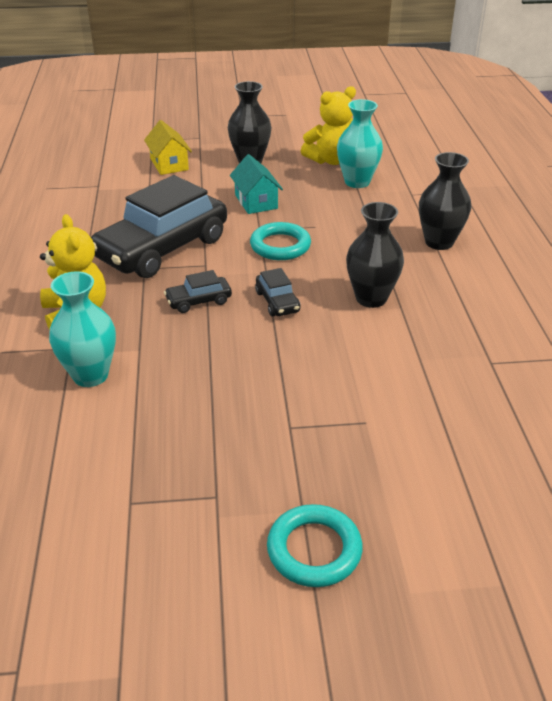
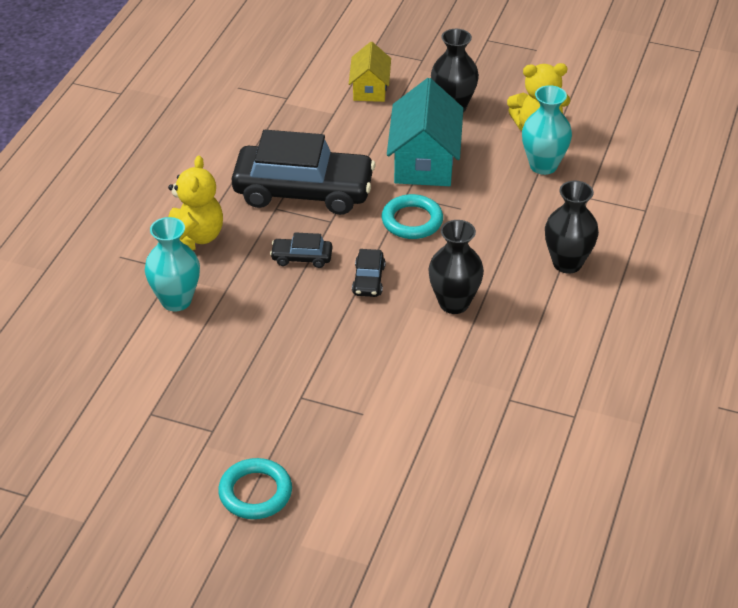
camera: 25 degrees right, 5 degrees up
(162, 248) = (303, 191): black car -> black car turned 150 degrees counterclockwise
(256, 201) = (424, 161): turquoise house -> turquoise house, size x1.69

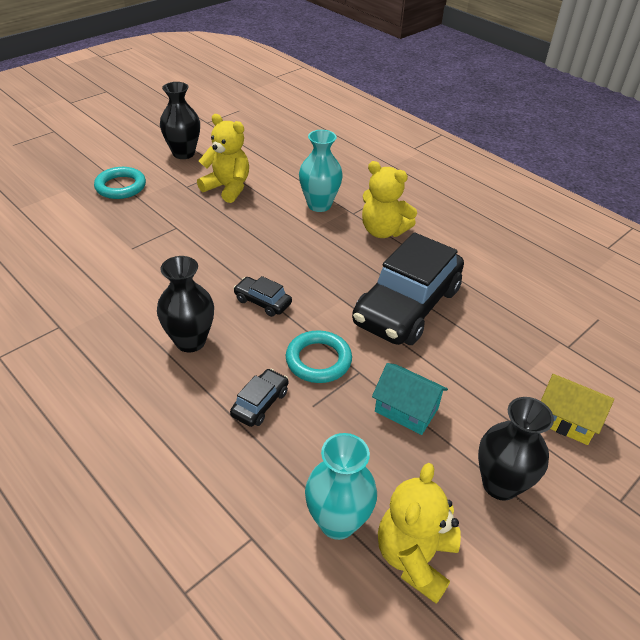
camera: 115 degrees right, 0 degrees up
(192, 391) = (227, 188): none -> yellow teddy bear
(301, 258) = (319, 275): black car -> black car (260, 403)
(424, 161) = (406, 410): turquoise house -> turquoise house, size x0.59
(567, 263) = (166, 453): black vase -> black vase (183, 153)

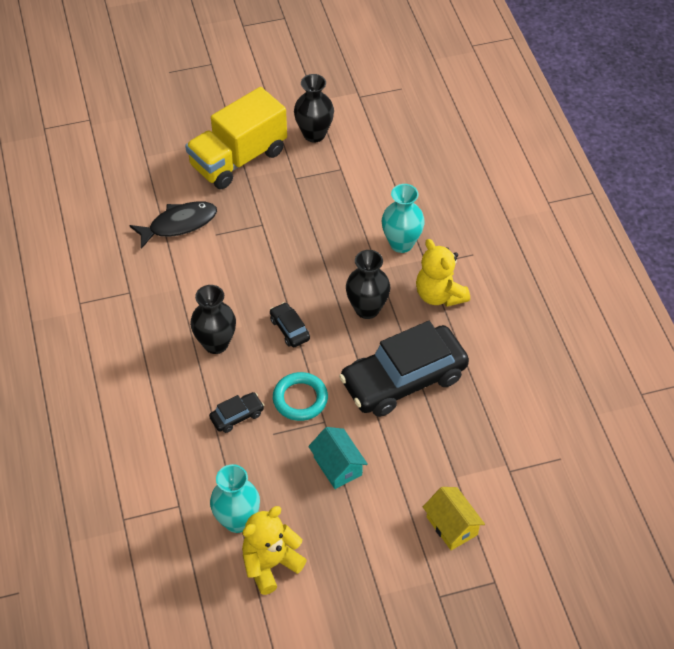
camera: 30 degrees right, 10 degrees up
(86, 251) = (179, 224): none -> black fish
(121, 186) = (238, 159): turquoise ring -> yellow truck
(227, 188) = (330, 193): yellow teddy bear -> none
(500, 484) = (363, 547): black vase -> black vase (367, 309)

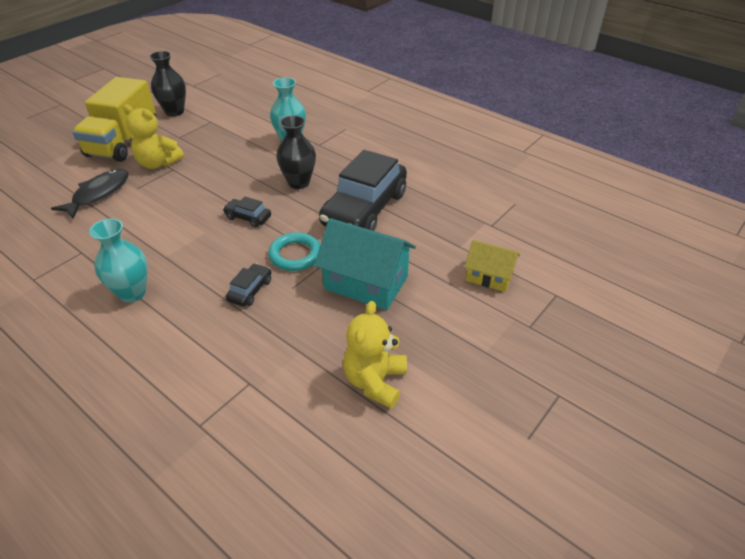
camera: 35 degrees left, 10 degrees down
(216, 343) = (191, 252): black vase -> none
(237, 520) = (315, 364): turquoise vase -> turquoise vase (132, 293)
(337, 466) = (366, 282): turquoise house -> turquoise house, size x1.69
(439, 295) = (343, 156): yellow teddy bear -> yellow teddy bear (158, 163)

